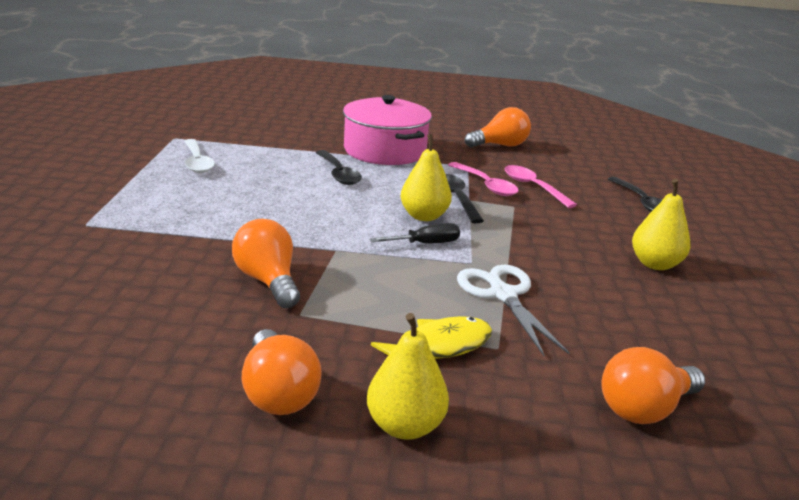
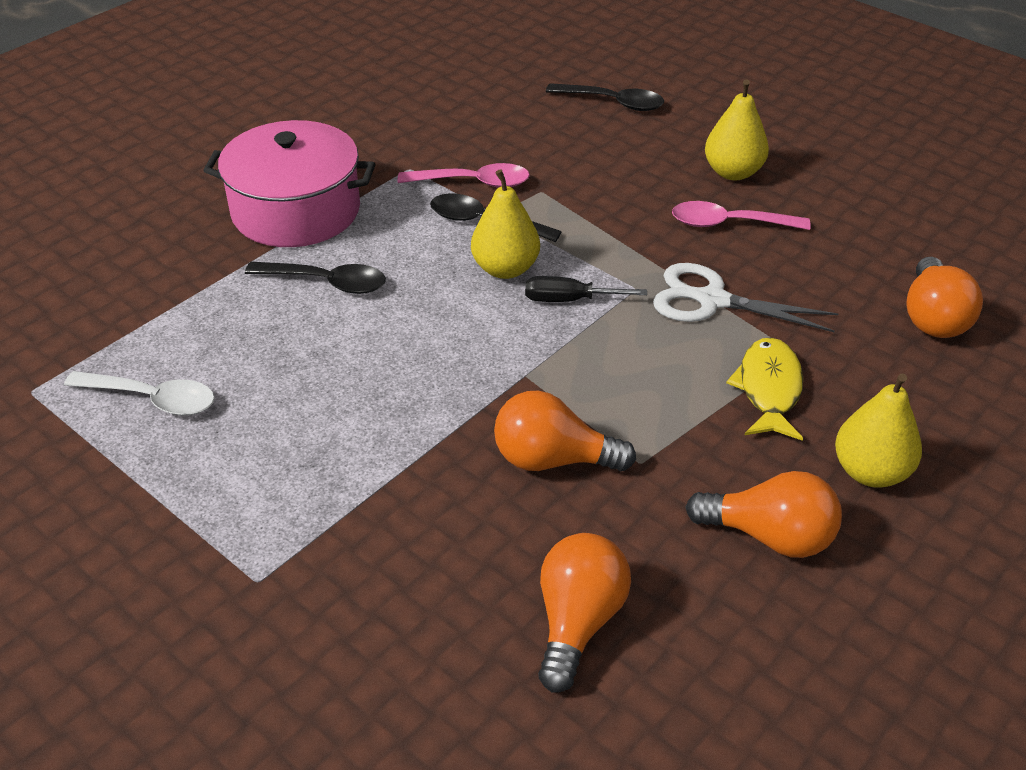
camera: 50 degrees left, 15 degrees up
(425, 244) = (569, 300): black screwdriver -> black screwdriver turned 105 degrees counterclockwise
(500, 145) = (379, 113): orange light bulb -> orange light bulb (578, 622)
(533, 187) = (510, 152): pink spoon -> pink spoon (729, 223)

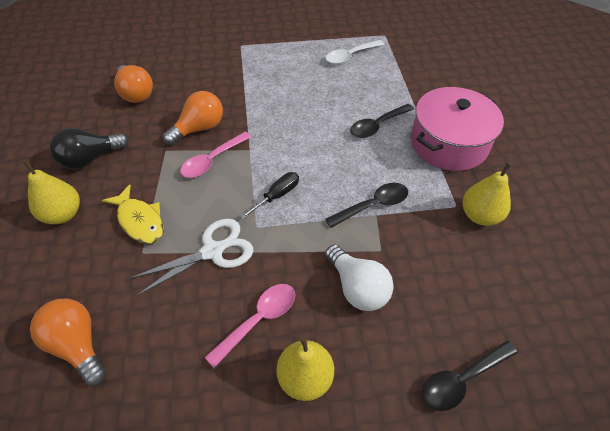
camera: 130 degrees right, 10 degrees up
(473, 183) = (416, 225): pink spoon -> pink spoon (212, 160)
(505, 269) = (325, 188): yellow pear -> yellow pear (479, 215)
(607, 185) = (357, 287): none -> white light bulb
(770, 536) = (90, 159): orange light bulb -> black light bulb

